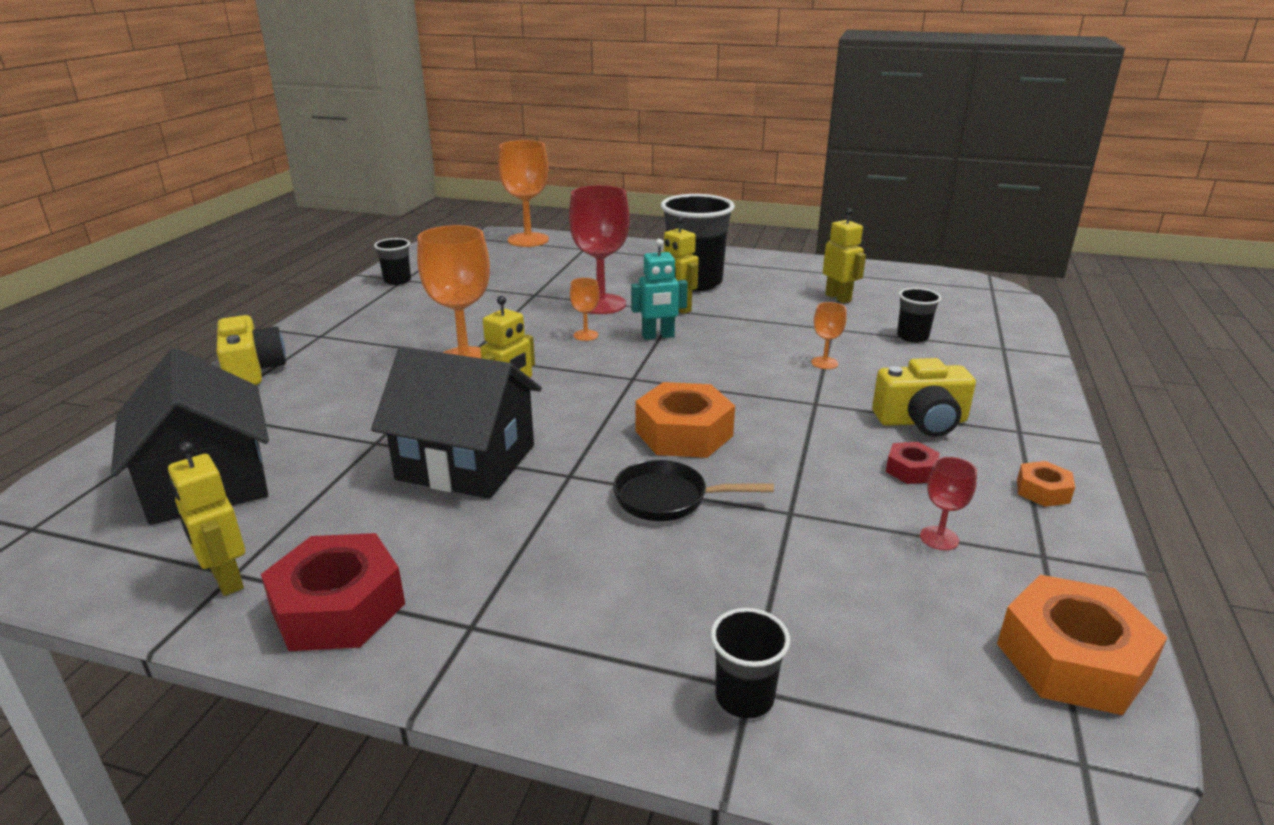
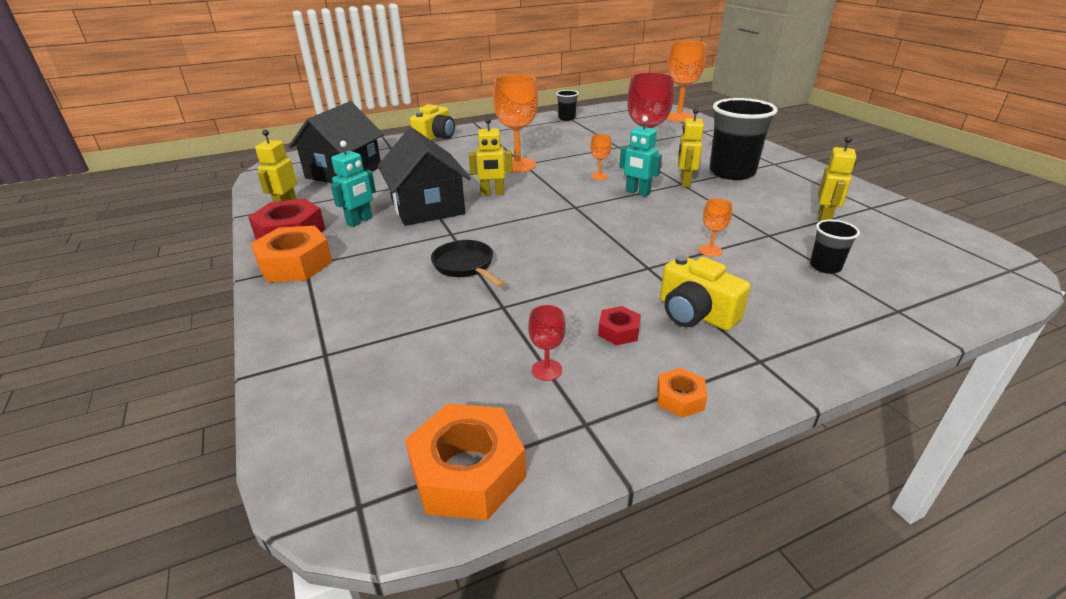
camera: 50 degrees right, 5 degrees up
(411, 529) = (360, 221): none -> turquoise robot
(683, 433) = (539, 243): orange nut -> orange nut (295, 264)
(744, 697) = (316, 355): black cup -> none

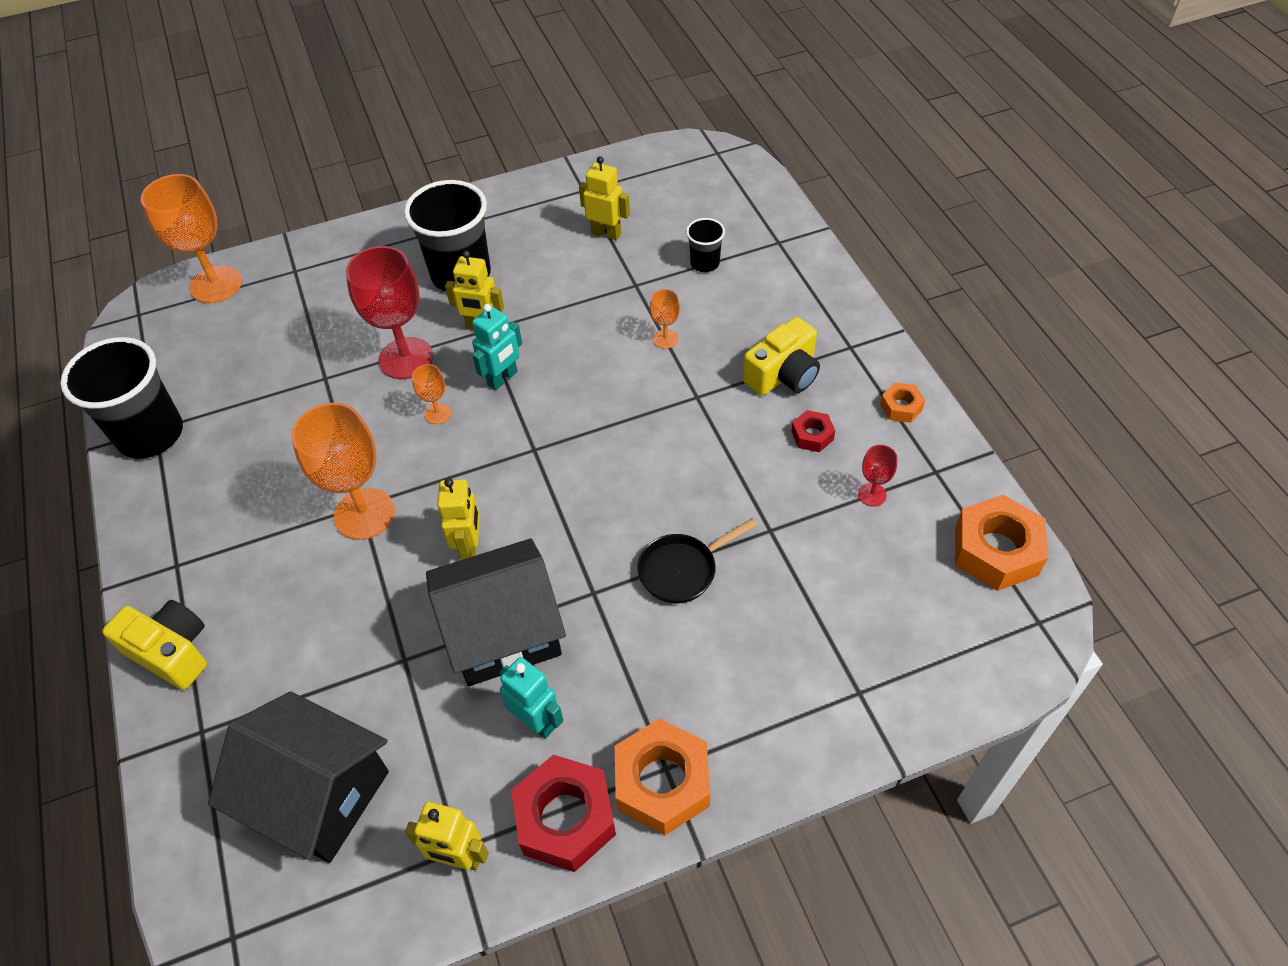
camera: 85 degrees left, 20 degrees up
(566, 118) = (150, 434): black cup -> black cup, size x2.05

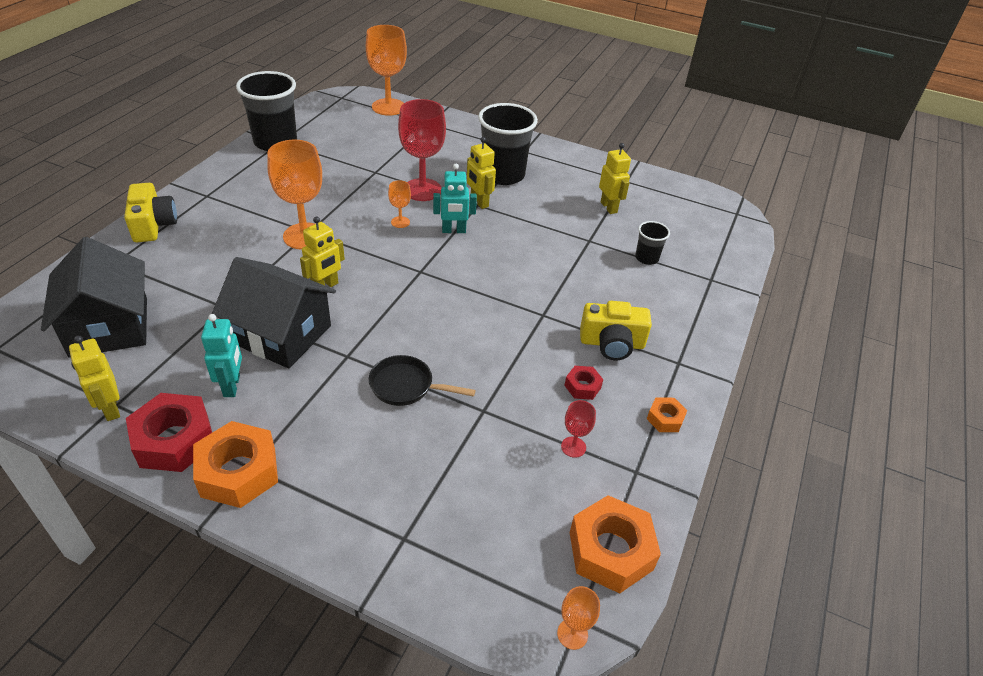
camera: 40 degrees right, 10 degrees down
(665, 339) = (567, 276): orange goblet -> orange goblet (572, 634)

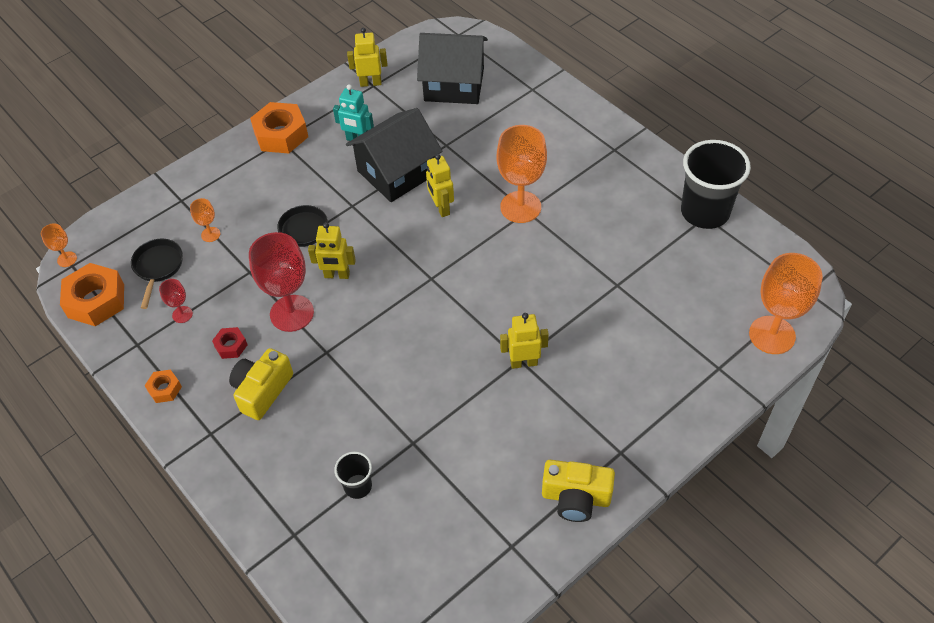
camera: 120 degrees right, 10 degrees up
(153, 225) = (578, 113): yellow camera -> yellow camera (576, 498)
(174, 440) = (325, 109): red nut -> none
(400, 222) = (514, 283): orange goblet -> orange goblet (210, 234)
(422, 190) = (566, 317): red goblet -> red goblet (292, 313)
(454, 231) = (482, 323): turquoise robot -> none
(503, 175) = (572, 407): black cup -> none
(525, 506) = (158, 267): none -> black pan
(609, 207) = (464, 494): yellow robot -> yellow robot (337, 275)

